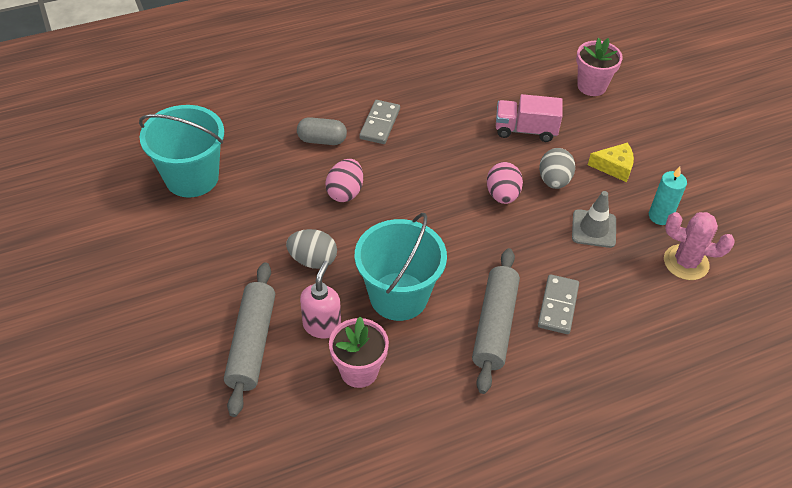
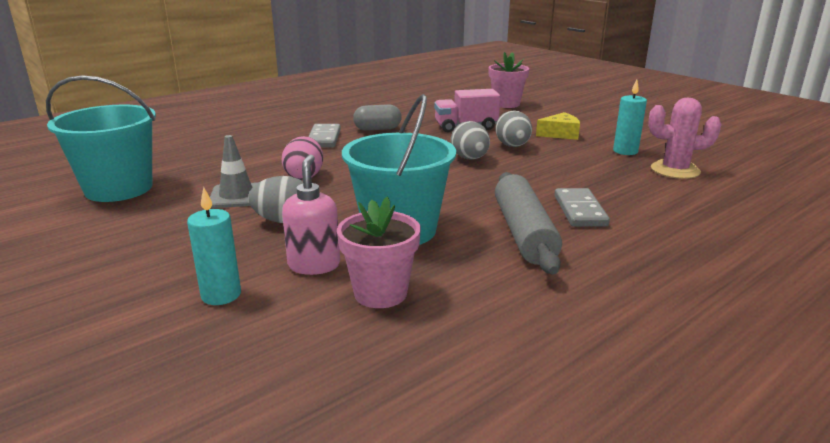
camera: 15 degrees left, 25 degrees down
(252, 344) = (221, 295): grey rolling pin -> turquoise candle
(322, 140) = (267, 152): grey capsule -> grey capsule (377, 129)
(502, 195) = (470, 158): pink egg -> grey egg
(593, 229) = (572, 164): grey traffic cone -> grey traffic cone (236, 196)

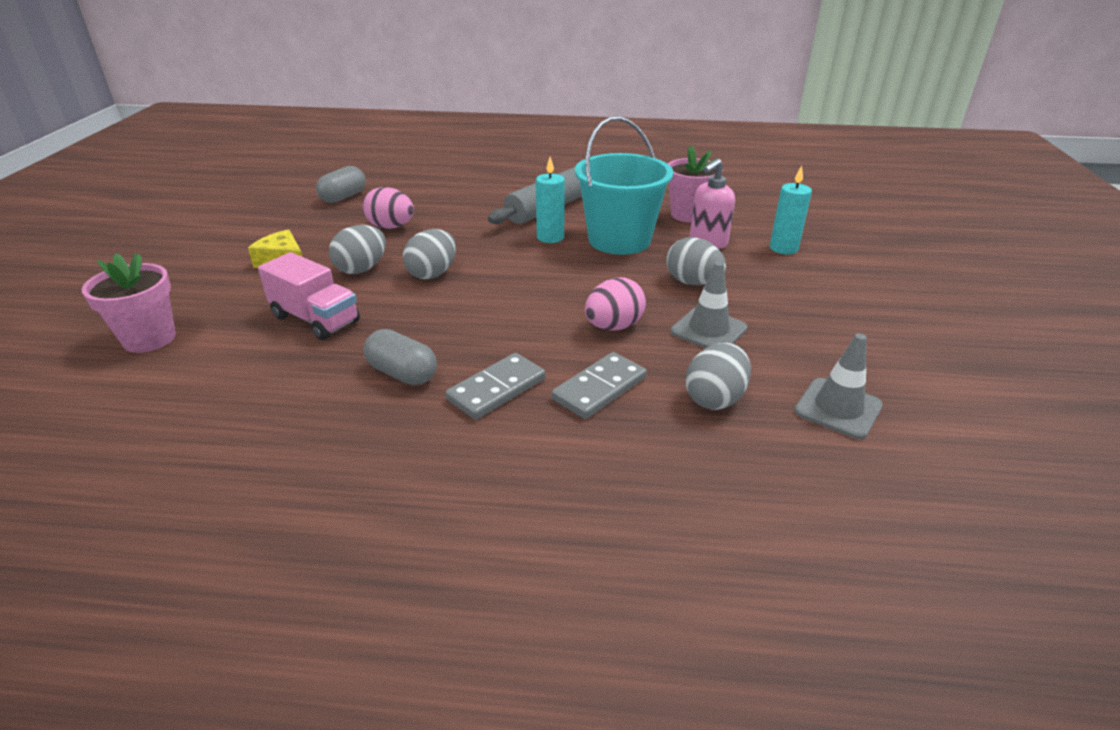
camera: 135 degrees left, 10 degrees up
(119, 189) = (838, 408): turquoise bucket -> grey traffic cone
(202, 169) = (715, 398): none -> grey egg
(576, 168) = (391, 227): none -> pink egg
(579, 210) = (484, 204): grey domino -> grey domino (599, 388)
(625, 151) = (310, 222): turquoise candle -> turquoise candle (550, 237)
(675, 170) = (343, 197): pink cactus -> grey capsule

